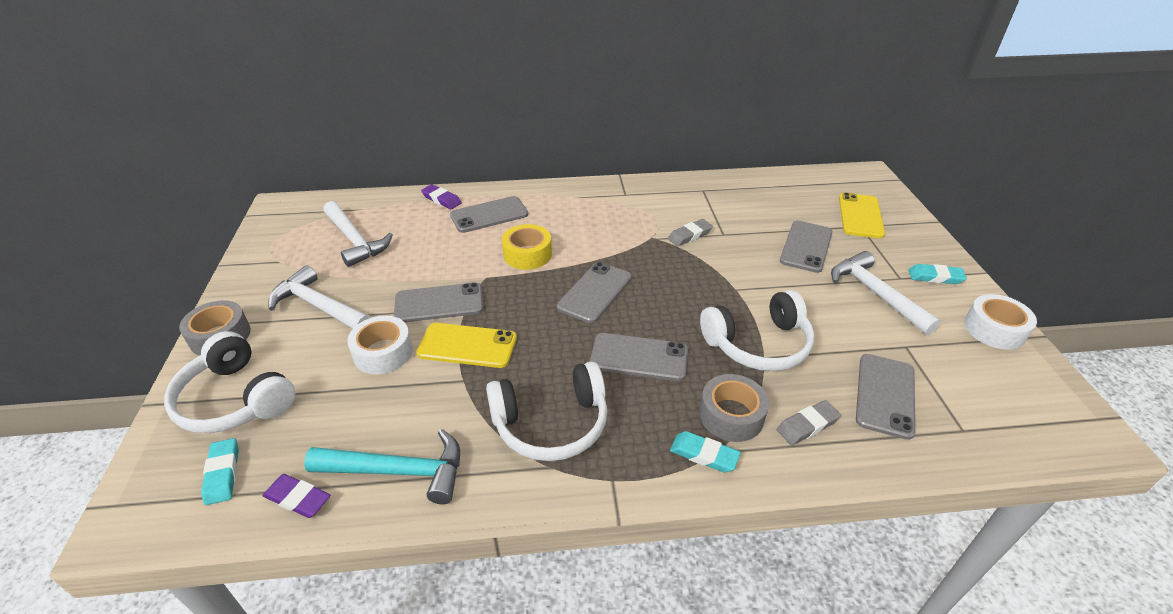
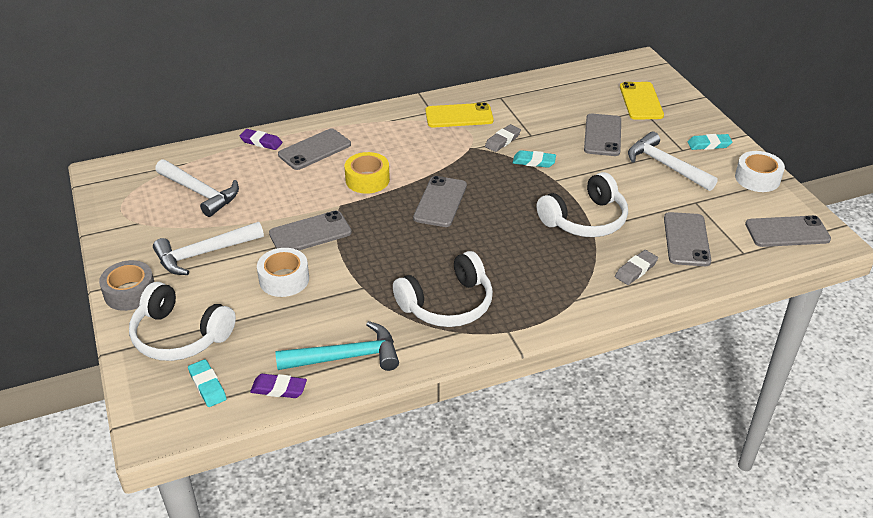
camera: 15 degrees left, 0 degrees up
(319, 306) = (203, 254): white hammer -> white hammer turned 45 degrees counterclockwise
(467, 346) = (353, 262): yellow phone -> yellow phone (459, 116)
(639, 357) = (496, 246): grey phone -> grey phone (787, 232)
(704, 454) = (568, 303): turquoise eraser -> turquoise eraser (534, 162)
(731, 415) = (579, 273): grey tape -> none

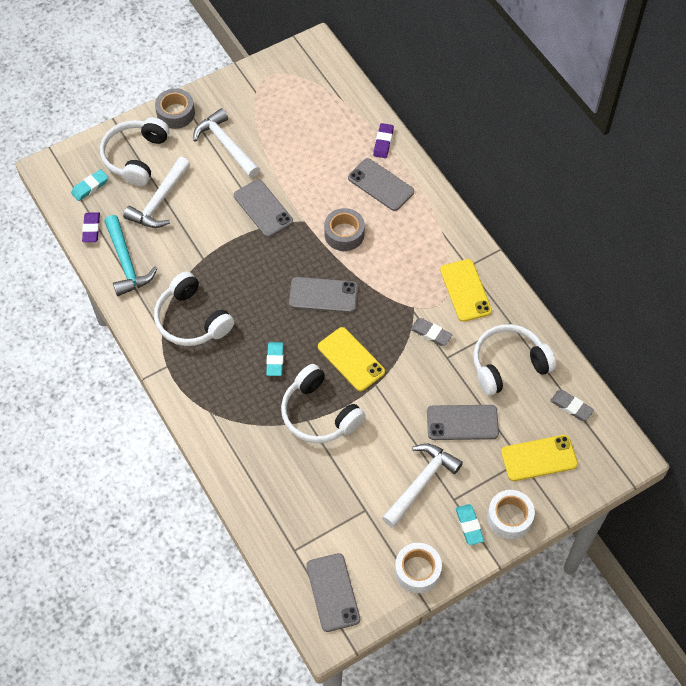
camera: 80 degrees right, 20 degrees up
(200, 193) = (301, 120): white hammer -> white hammer (159, 201)
(284, 279) = (204, 204): white tape -> white tape (509, 517)
(367, 180) = (344, 234): yellow tape -> grey tape
(523, 192) = (351, 359): none -> yellow phone
(534, 162) = (401, 364): turquoise eraser -> turquoise eraser (275, 360)
(544, 104) = (508, 364): none -> white headphones
(636, 270) = (255, 458): grey eraser -> grey eraser (571, 407)
(686, 239) = (305, 500): grey phone -> none

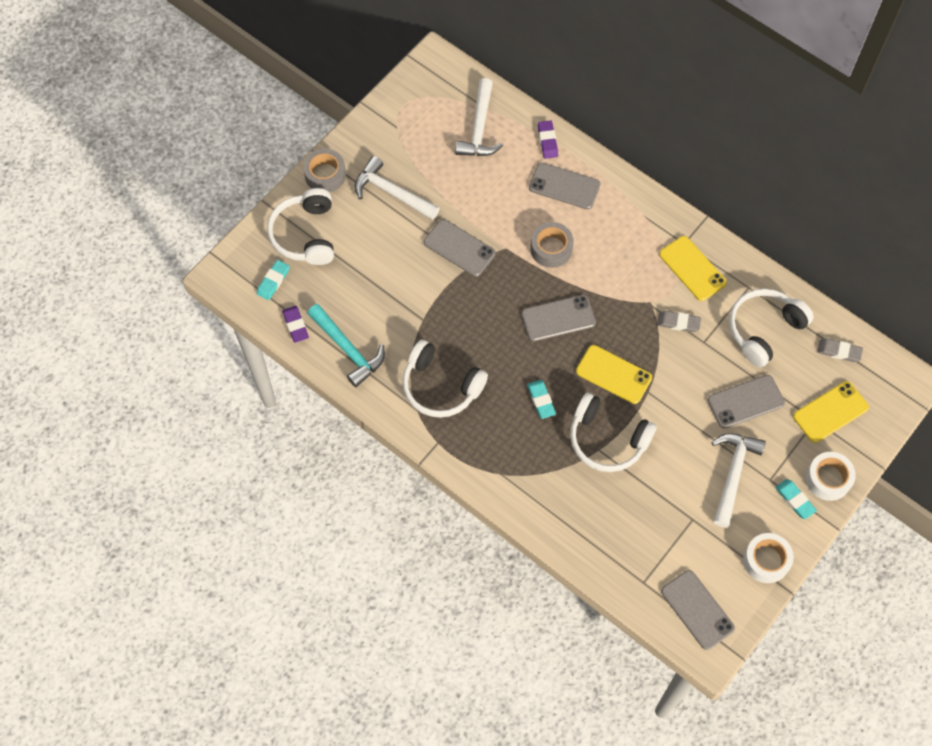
camera: 20 degrees left, 5 degrees up
(159, 201) = (351, 274): white hammer -> white hammer (479, 128)

